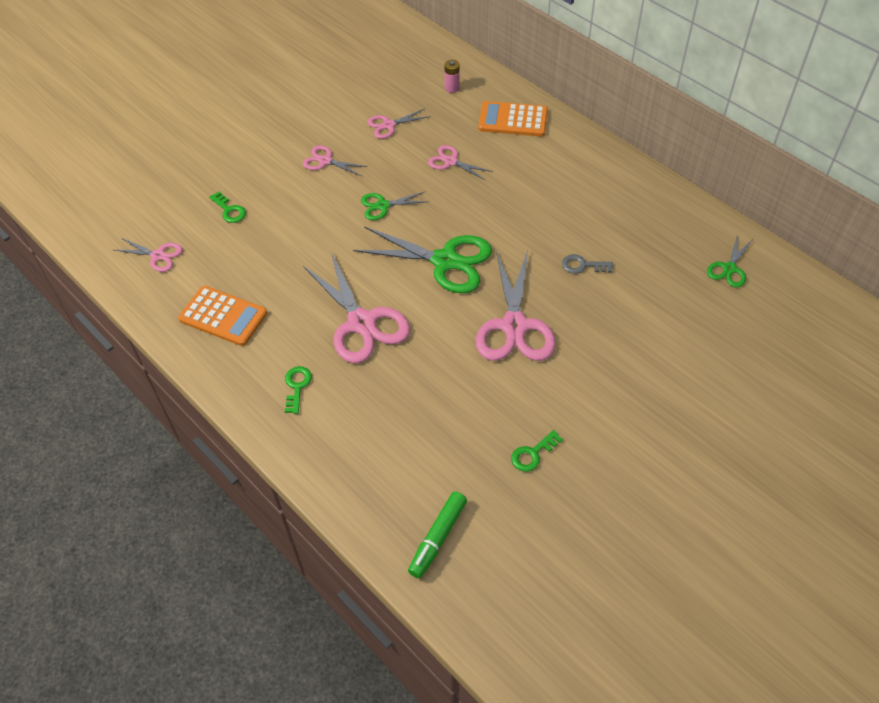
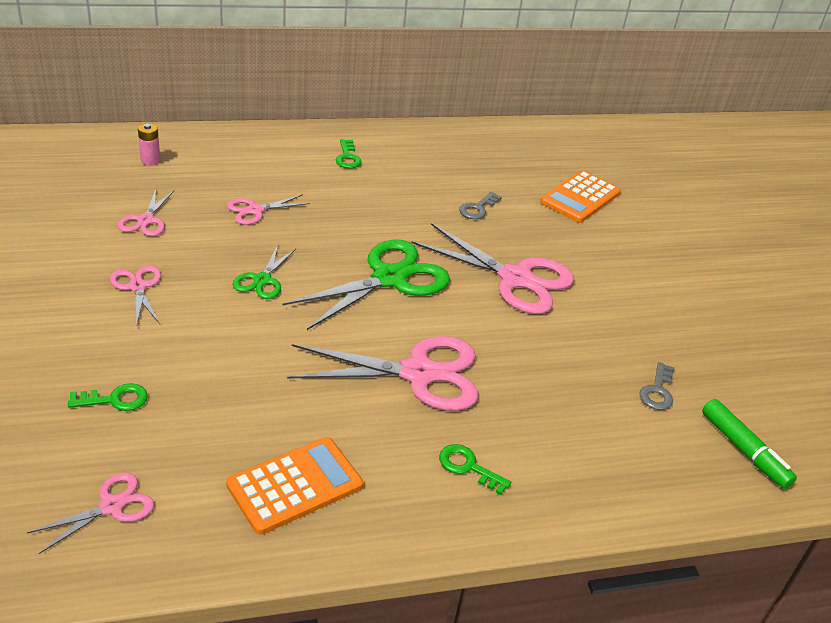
camera: 65 degrees left, 15 degrees down
(325, 161) = (138, 287): pink scissors -> pink scissors turned 105 degrees clockwise
(459, 461) = (657, 391): none -> grey key
(513, 120) = (247, 152): orange calculator -> orange calculator (580, 198)
(533, 454) = (677, 341): green key -> green key (347, 157)
(729, 269) = (550, 149): green scissors -> none

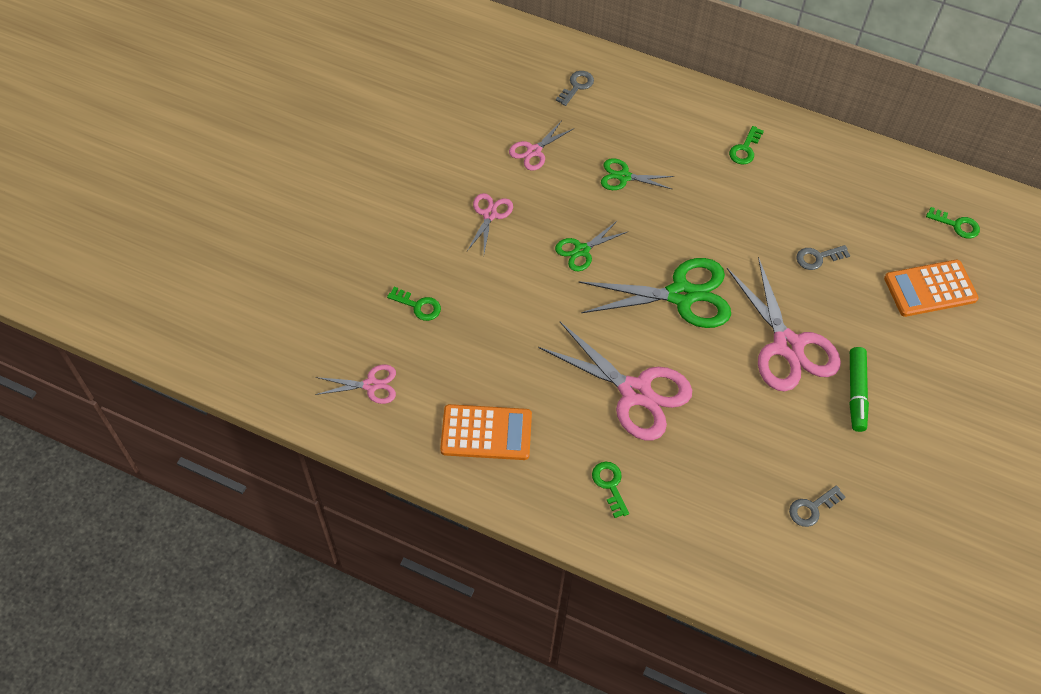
camera: 40 degrees right, 20 degrees up
(150, 160) = (576, 86): pink battery -> grey key
(255, 210) = (624, 177): pink scissors -> green scissors
(556, 152) = (956, 225): none -> green key
(744, 450) = (834, 593): green marker -> green marker (856, 392)

